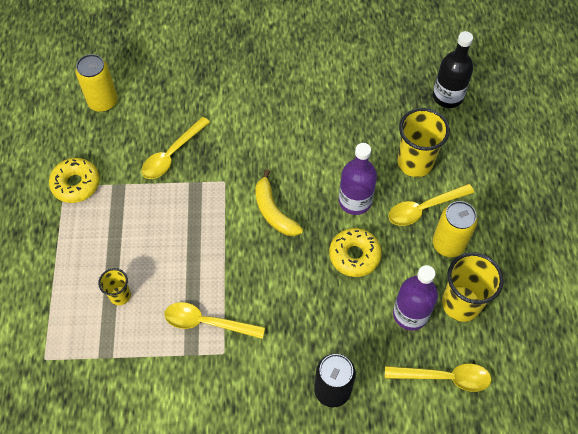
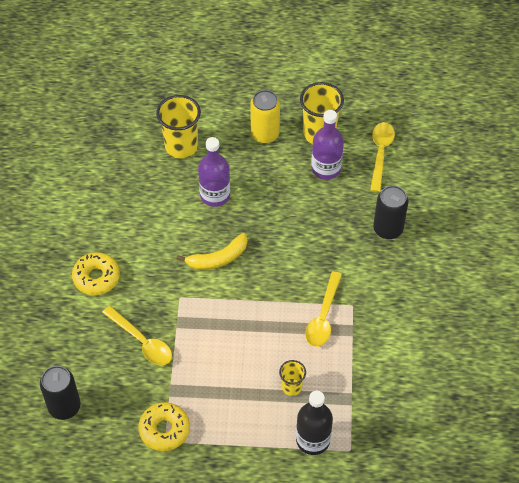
camera: 85 degrees left, 5 degrees down
(103, 101) = (64, 406): yellow can -> black can
(354, 255) = (269, 201): yellow donut -> yellow donut (96, 277)
(424, 208) = (229, 146): yellow spoon -> none
(447, 96) = (114, 113): black bottle -> black bottle (313, 440)

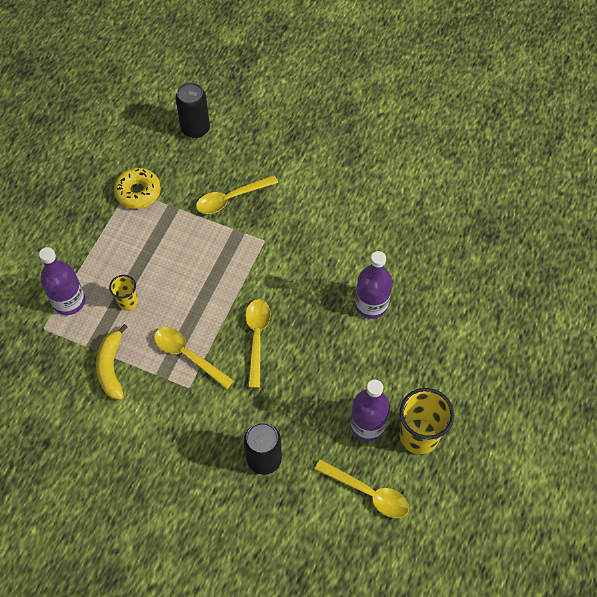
camera: 110 degrees right, 5 degrees up
(96, 277) = (314, 181): yellow donut -> none
(181, 146) = (445, 293): yellow cup -> none
(218, 259) = (293, 284): yellow banana -> yellow banana (111, 367)
(265, 134) = (436, 379): yellow can -> none
(282, 269) = (257, 337): none -> yellow spoon
(313, 440) = (69, 301): black bottle -> purple bottle

